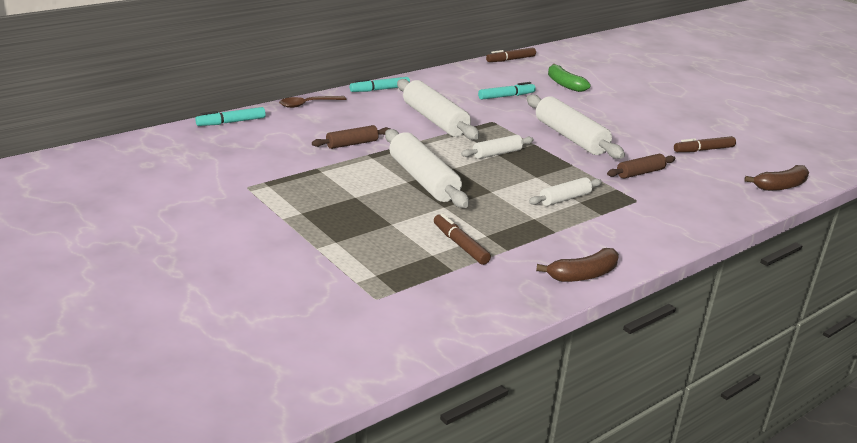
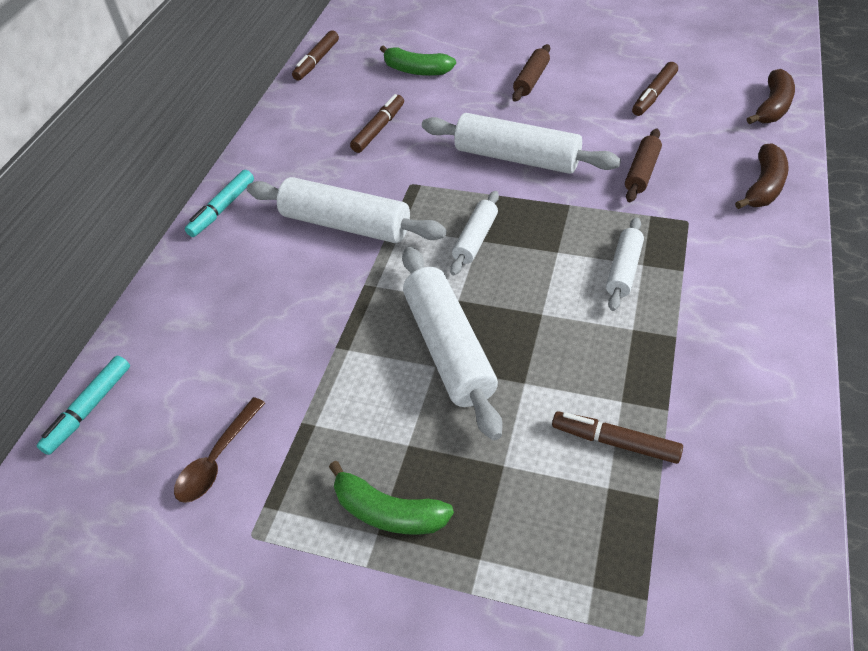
camera: 30 degrees left, 20 degrees up
(308, 104) = (159, 298): brown spoon -> brown spoon (218, 459)
(315, 210) = (388, 512): none -> green banana
(352, 144) = (296, 339): brown rolling pin -> brown rolling pin (531, 80)
(423, 180) = (448, 348): white rolling pin -> white rolling pin turned 45 degrees clockwise
(506, 96) = (379, 129): turquoise marker -> brown marker
(583, 275) = (780, 392): brown banana -> brown banana (764, 186)

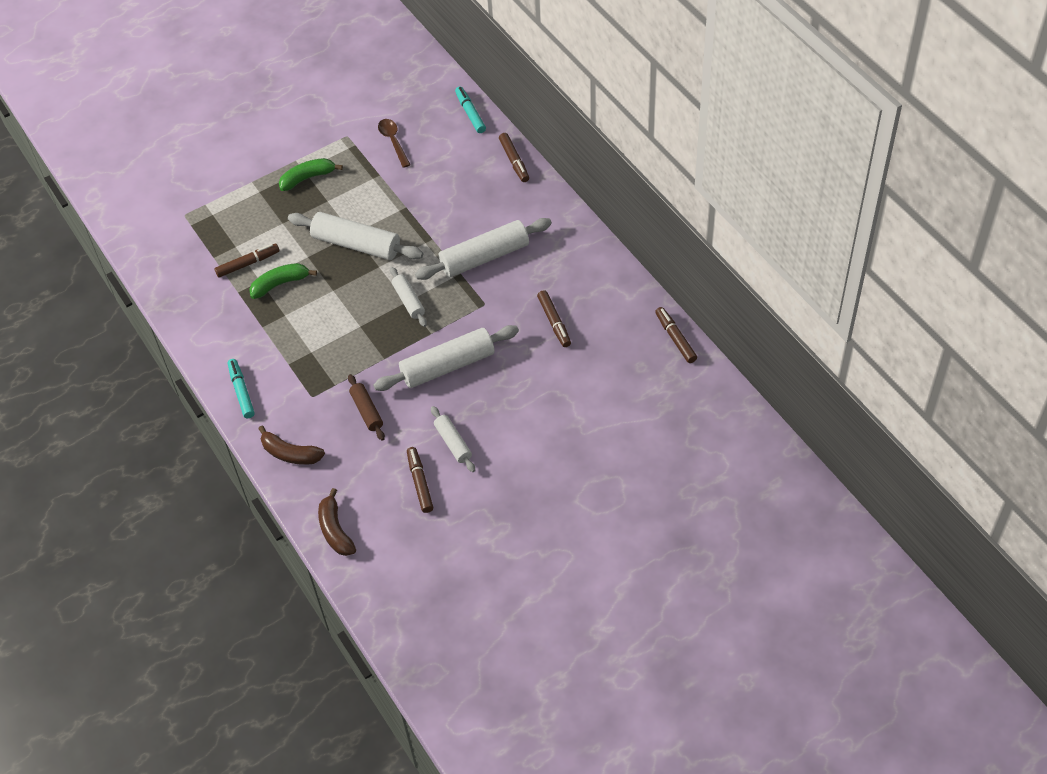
camera: 130 degrees right, 5 degrees up
(160, 300) = (514, 161): none -> brown marker
(222, 209) = (561, 214): turquoise marker -> turquoise marker (241, 391)
(416, 70) = (598, 383): green banana -> green banana (280, 284)
(531, 80) = (513, 434): brown rolling pin -> none
(624, 270) = (317, 342): white rolling pin -> white rolling pin (453, 443)
(764, 186) = (290, 453): brown banana -> brown banana turned 45 degrees counterclockwise

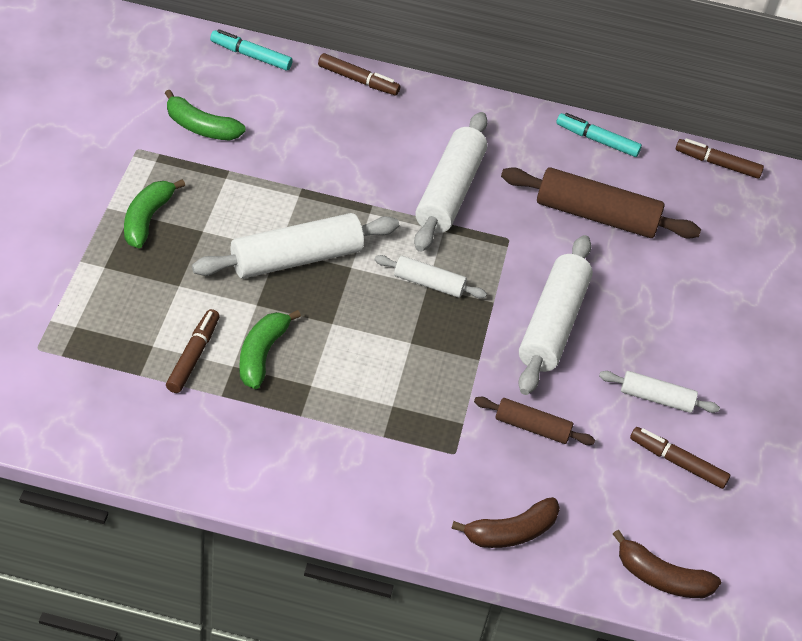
camera: 55 degrees left, 5 degrees down
(241, 391) = (369, 504): turquoise marker -> turquoise marker (597, 140)
(393, 141) = (201, 127): brown spoon -> green banana
(554, 322) = (596, 215): brown marker -> brown rolling pin

